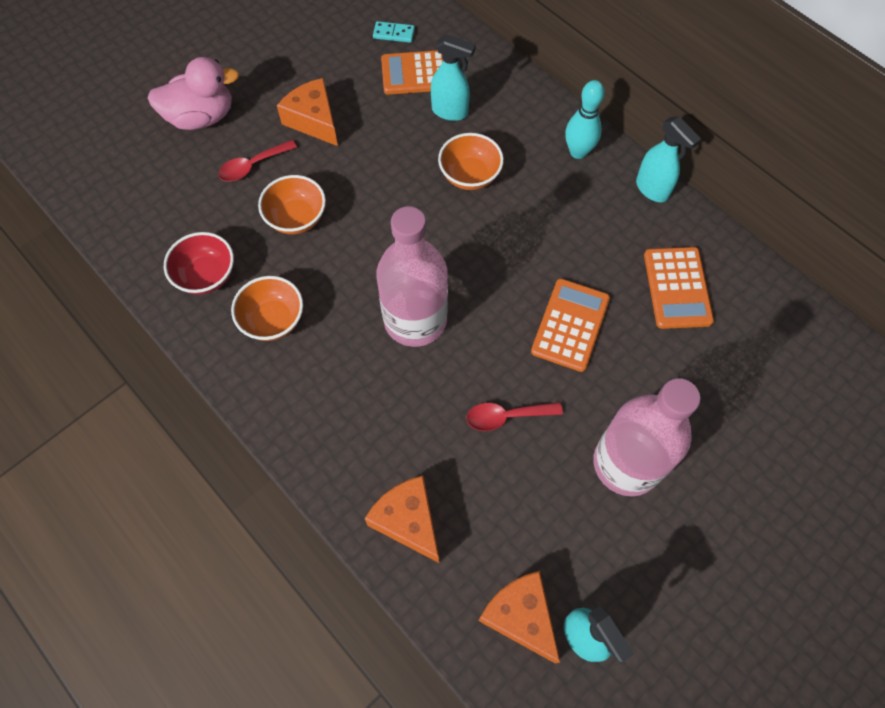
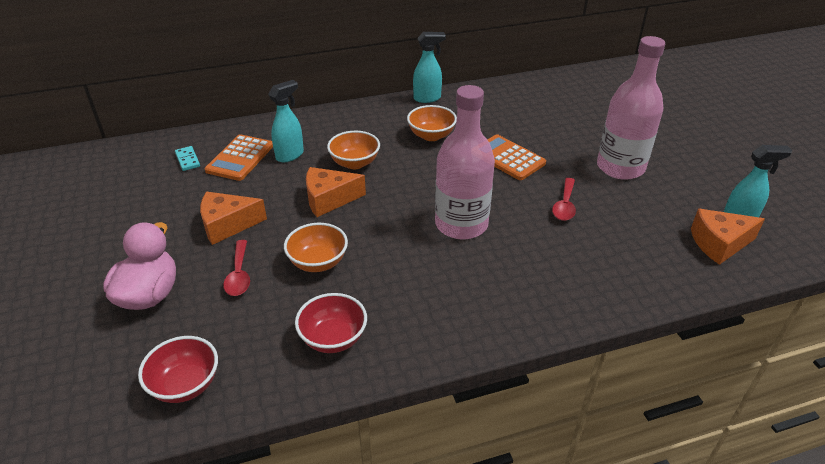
camera: 65 degrees left, 25 degrees down
(119, 198) = (185, 385): none -> red bowl
(273, 320) = (410, 305): orange bowl -> orange bowl (431, 135)
(394, 34) = (188, 160): turquoise domino -> turquoise domino turned 60 degrees counterclockwise
(408, 521) = (631, 277): orange cheese -> orange cheese (329, 199)
(578, 152) = (375, 115): turquoise bowling pin -> none
(677, 288) = (505, 112): orange calculator -> none

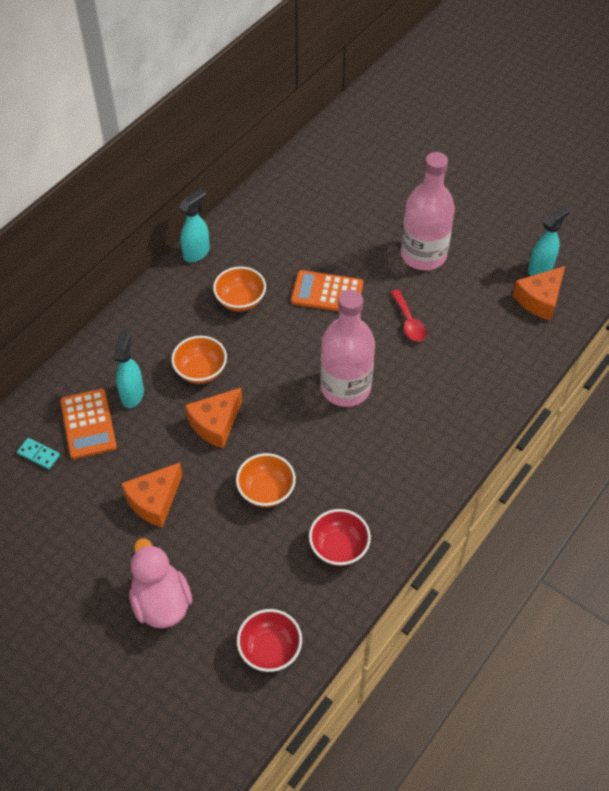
camera: 35 degrees left, 15 degrees up
(239, 275) = (214, 540): red spoon -> none

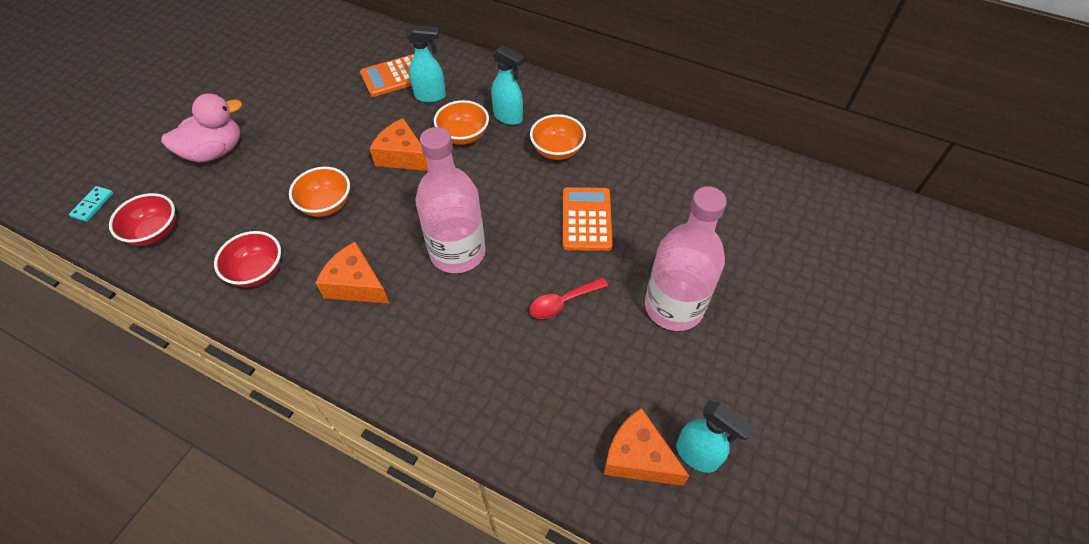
camera: 80 degrees right, 0 degrees up
(38, 454) = (364, 54): turquoise domino -> turquoise domino (93, 205)
(154, 501) = (317, 130): orange cheese -> orange cheese (356, 284)
(197, 253) = (610, 109): turquoise spray bottle -> turquoise spray bottle (508, 117)

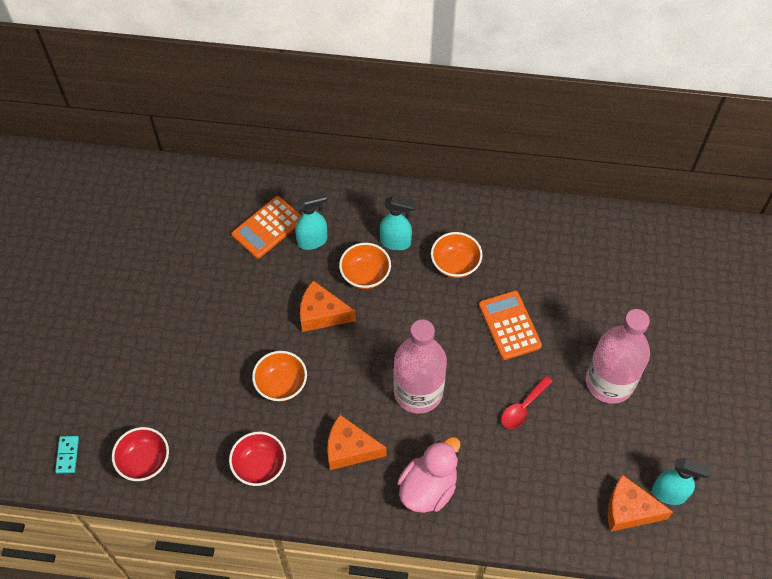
camera: 20 degrees left, 5 degrees up
(215, 151) = (145, 364): pink duck -> pink duck (428, 488)

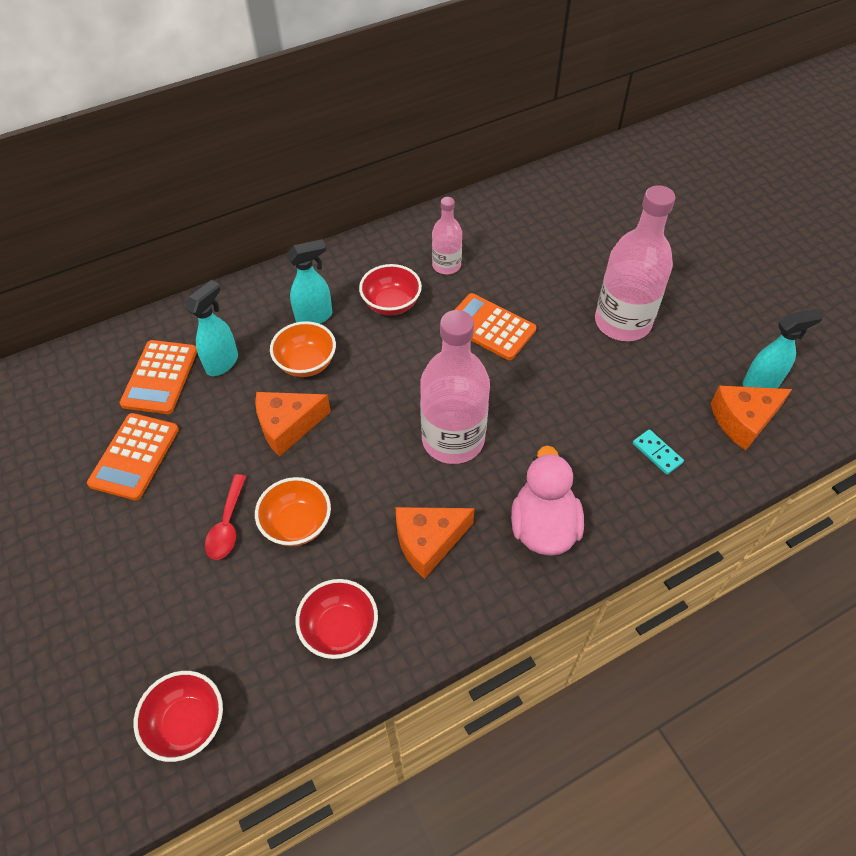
camera: 35 degrees left, 5 degrees down
(67, 455) = (70, 789): turquoise domino -> turquoise domino (657, 453)
(218, 275) = (134, 456): none -> orange calculator
(455, 264) = (391, 304): orange bowl -> red bowl
(518, 256) = (446, 265): none -> pink bottle
(523, 407) = (567, 391): red spoon -> red spoon (227, 525)

